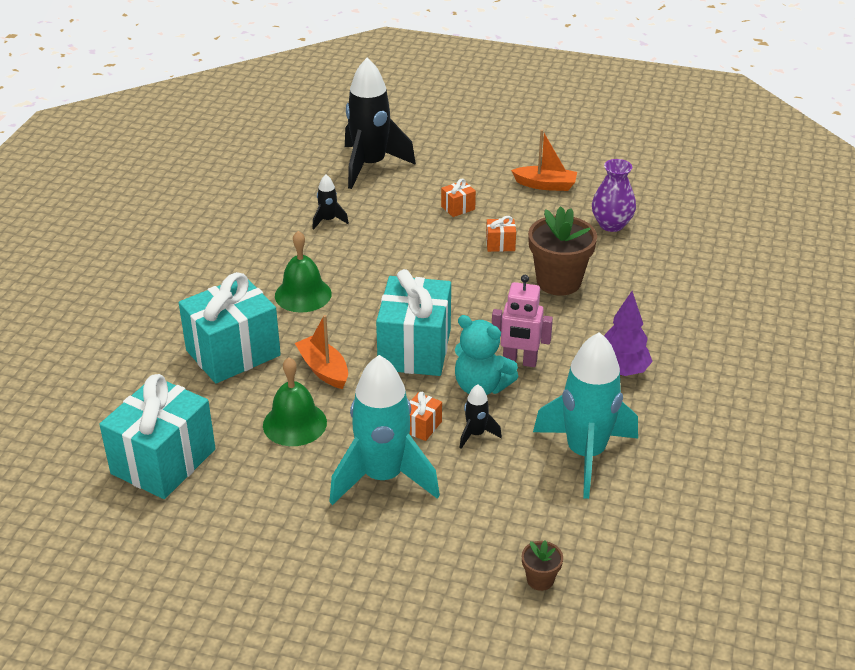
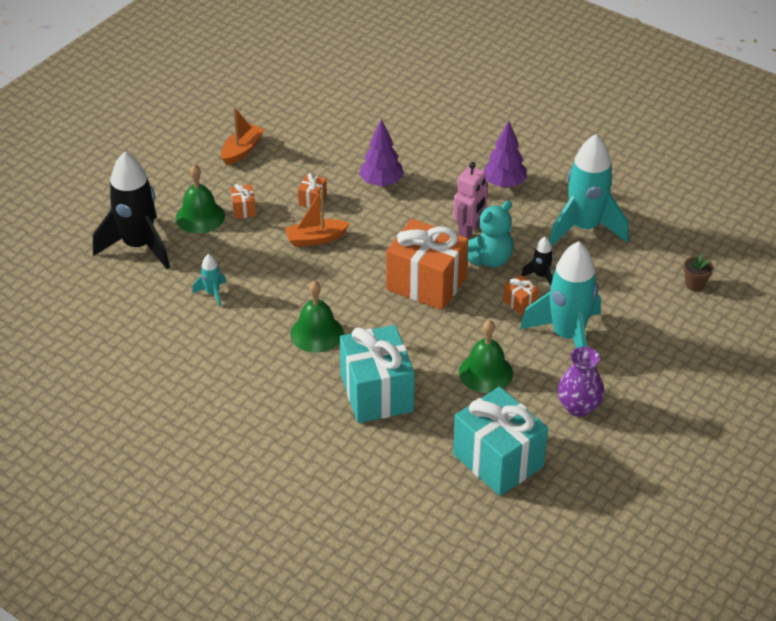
camera: 70 degrees left, 5 degrees up
(323, 369) = (426, 342): orange boat -> orange boat (316, 239)
(328, 220) = (212, 293): black rocket -> turquoise rocket
(414, 349) = (426, 284): turquoise gift -> orange gift
(431, 187) = (200, 217): none -> green bell
(558, 282) = (381, 183): brown flower pot -> purple tree
(611, 224) = (322, 132): purple vase -> purple vase (578, 407)

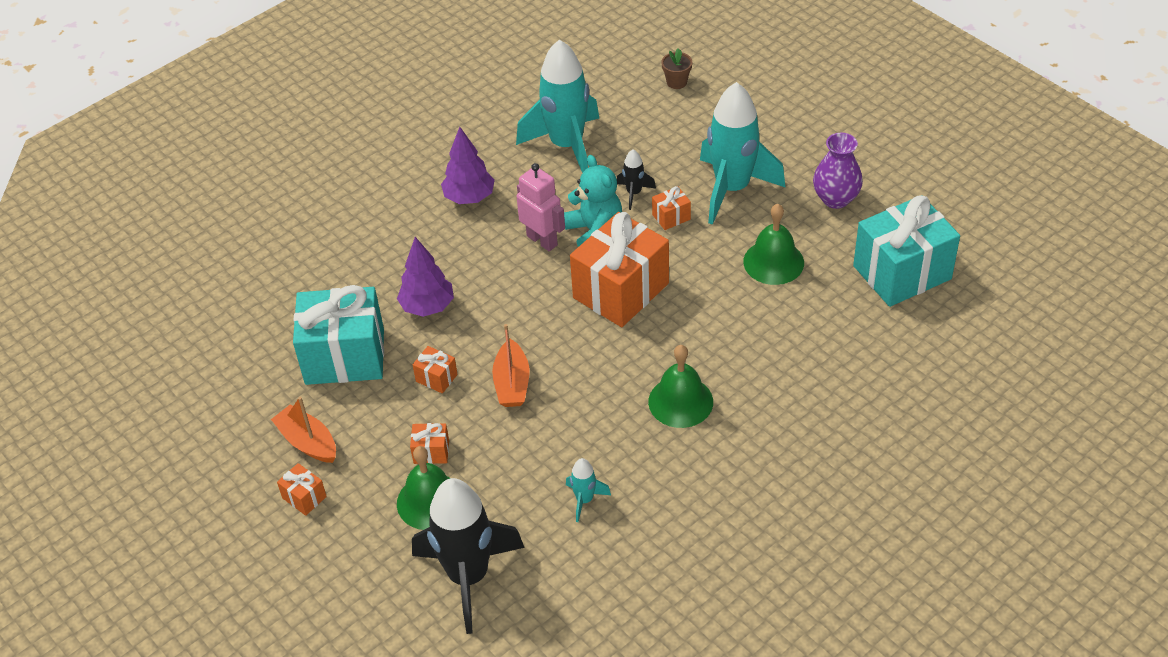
camera: 75 degrees left, 5 degrees up
(195, 158) = (304, 497): none -> orange gift
(377, 393) = (789, 358): turquoise gift -> turquoise gift (345, 356)

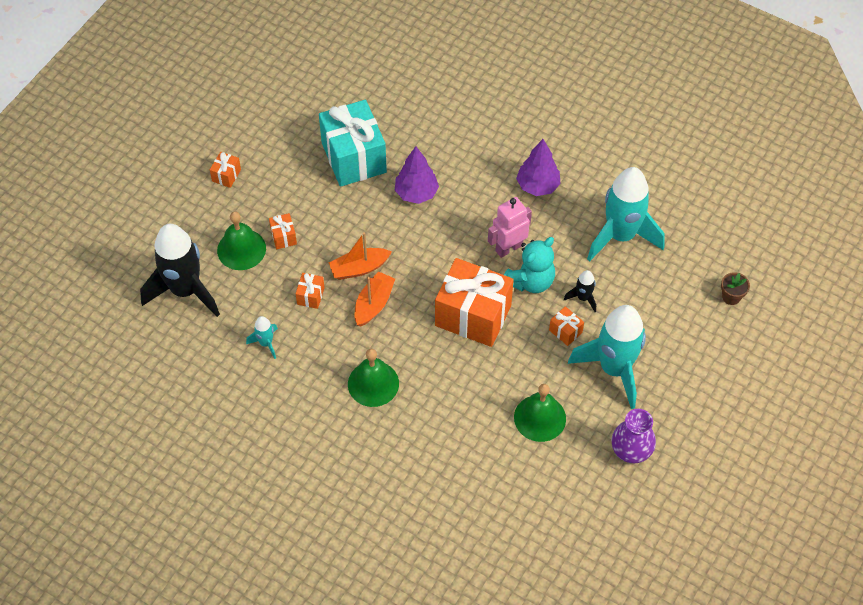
camera: 70 degrees right, 10 degrees up
(308, 442) = (272, 162): orange boat -> orange boat (374, 304)
(436, 378) = (350, 219): orange gift -> orange gift (310, 296)
(542, 240) = (508, 248): pink robot -> pink robot turned 150 degrees counterclockwise
(902, 272) = (560, 519): turquoise gift -> none

